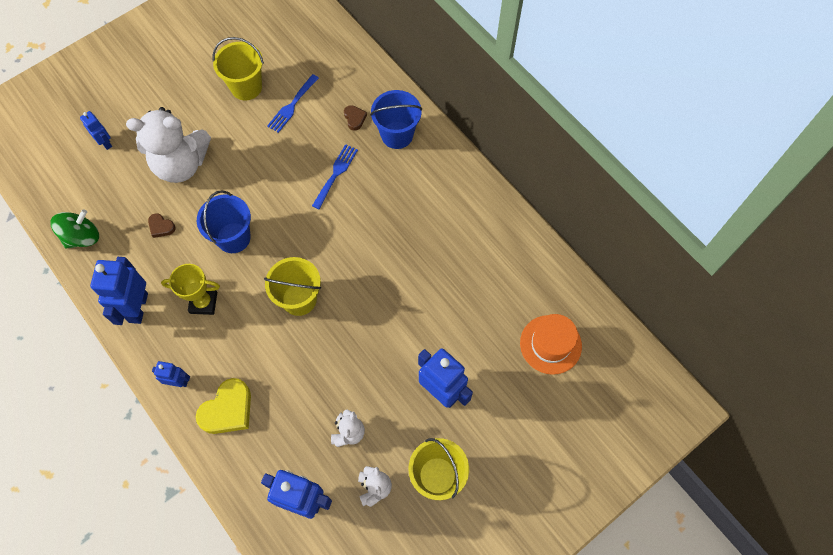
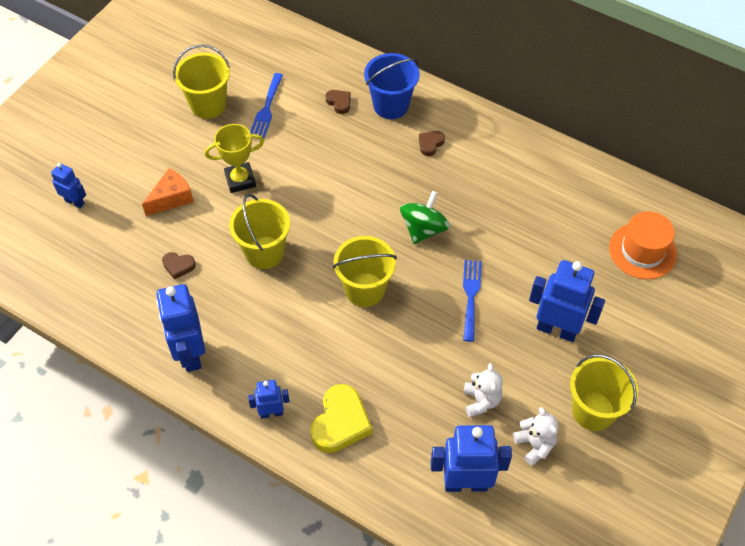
camera: 20 degrees left, 10 degrees down
(82, 237) = (92, 303): green spinning top -> green spinning top (423, 229)
(181, 164) = (171, 198): white teddy bear -> orange cheese
(203, 302) = (262, 325): yellow trophy -> yellow trophy (240, 180)
(233, 237) = (264, 252): blue bucket -> yellow bucket
(336, 174) = (345, 159): blue fork -> blue fork (471, 296)
(414, 182) = (430, 144): none -> brown heart

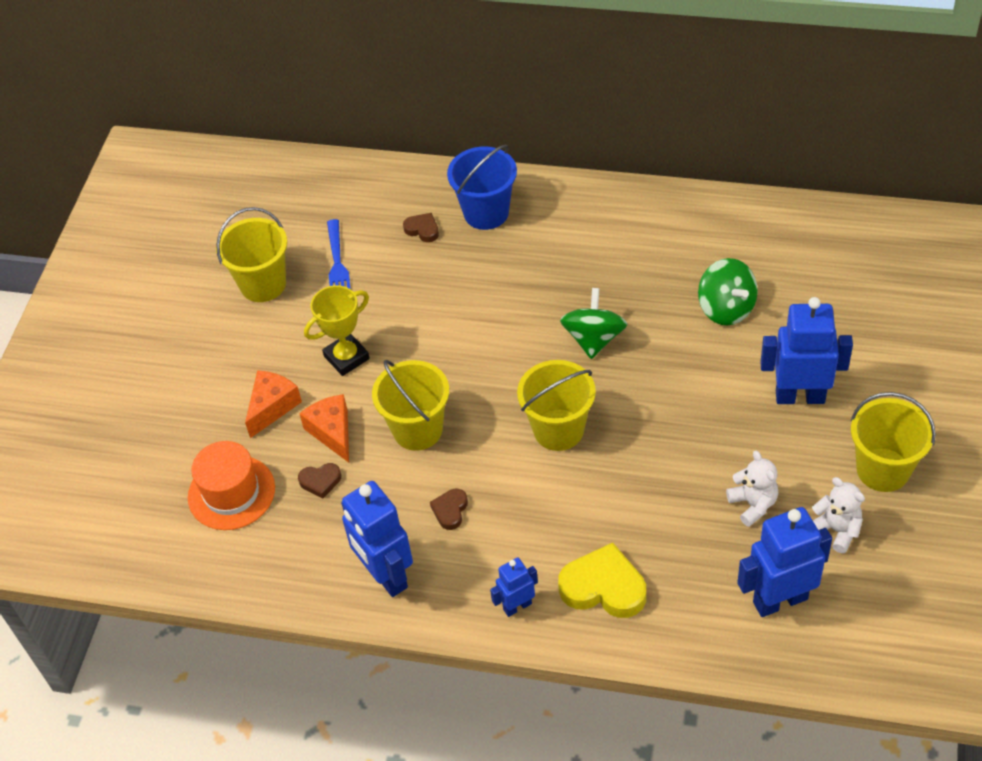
camera: 15 degrees left, 5 degrees down
(75, 202) = (152, 452): blue robot -> none
(204, 232) = (332, 432): none -> orange cheese
(340, 422) = (603, 587): yellow heart -> yellow heart turned 75 degrees counterclockwise
(430, 144) = (554, 241): brown heart -> brown heart (450, 510)
(471, 296) = (685, 394): blue fork -> none
(533, 240) = (726, 308): none -> green spinning top
(642, 251) = (853, 278): orange hat -> orange hat (231, 492)

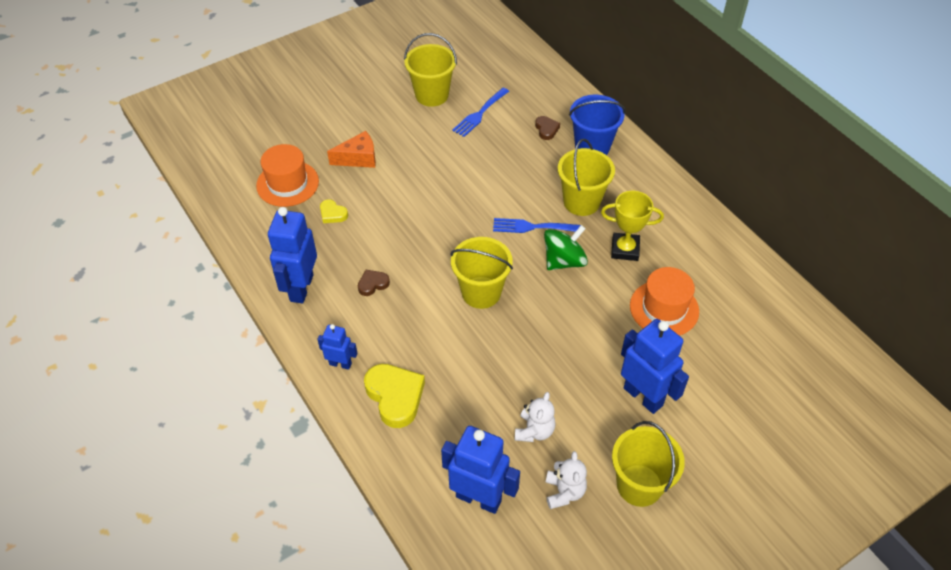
camera: 40 degrees right, 0 degrees up
(320, 481) = (332, 214): brown heart -> yellow heart
(332, 432) = (369, 195): orange cheese -> none
(346, 357) = (424, 163): yellow trophy -> yellow trophy (625, 249)
(417, 429) = (411, 229): yellow bucket -> yellow bucket (581, 202)
(527, 332) = (532, 227): none -> blue fork
(726, 308) = (664, 308): green spinning top -> orange hat

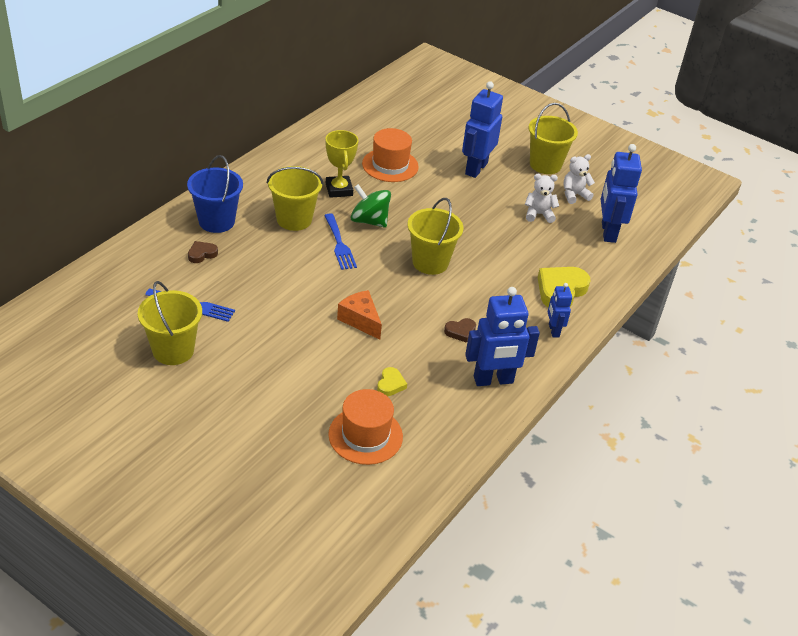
camera: 115 degrees left, 10 degrees down
(358, 158) = (301, 386): orange cheese -> orange cheese (360, 320)
(373, 284) = (460, 331): brown heart -> brown heart turned 60 degrees counterclockwise

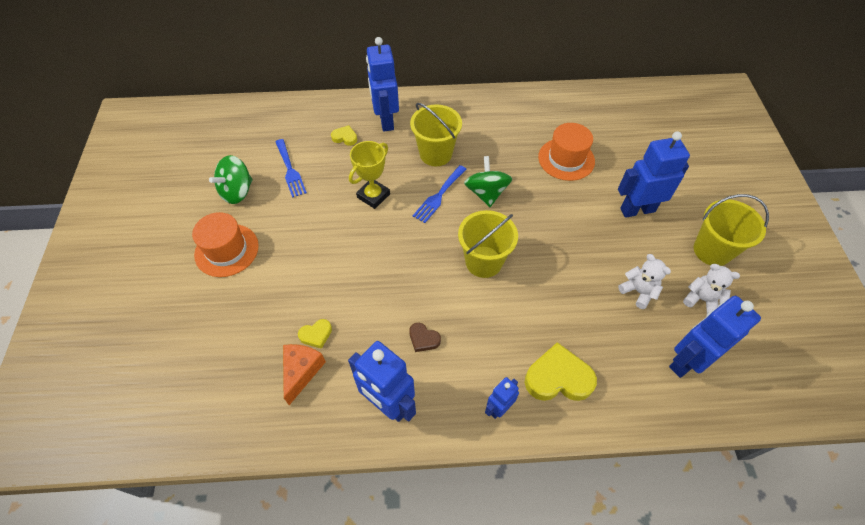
camera: 55 degrees right, 15 degrees up
(173, 350) = (237, 191): yellow bucket -> green spinning top
(202, 254) = (345, 137): brown heart -> yellow heart
(216, 221) = (386, 121): blue bucket -> blue robot
(339, 189) = (499, 153): yellow trophy -> yellow trophy (373, 196)
(360, 320) = (369, 266): orange cheese -> orange cheese (301, 371)
(365, 435) = (245, 358): orange hat -> orange hat (226, 250)

